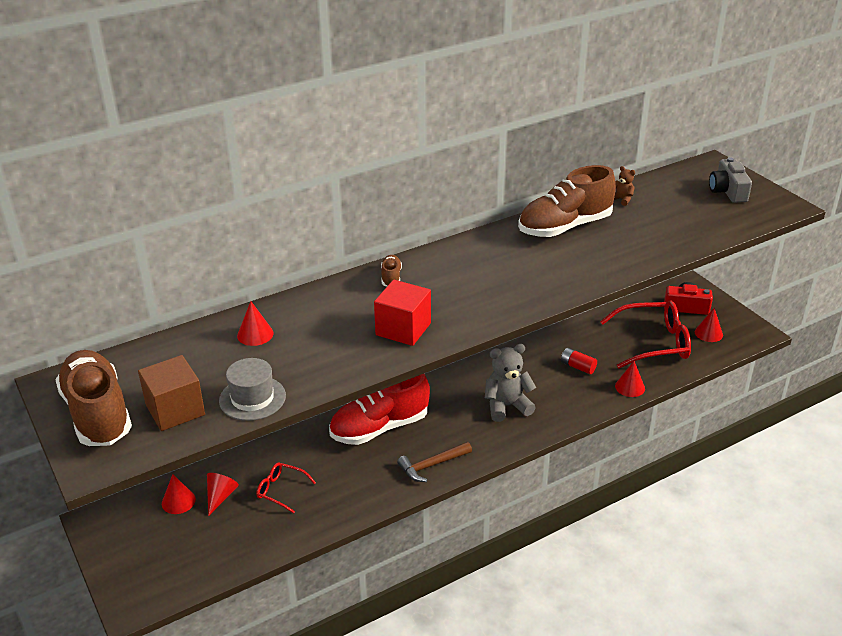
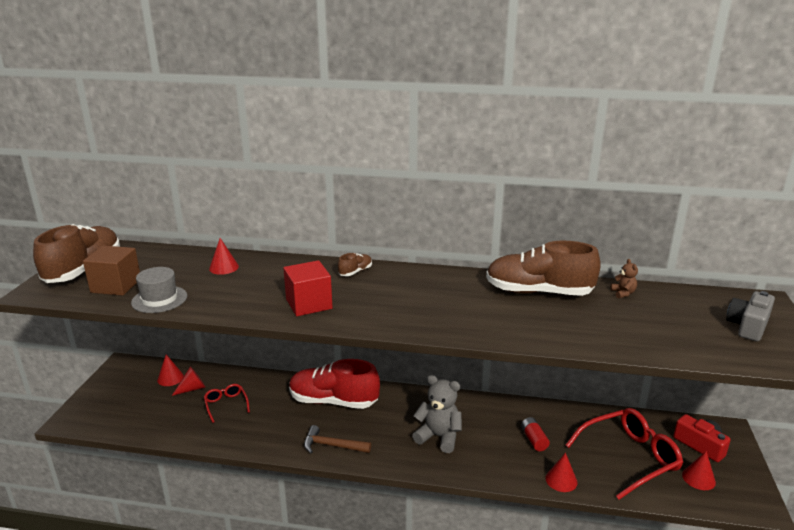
camera: 40 degrees right, 10 degrees down
(654, 343) = (629, 458): red glasses -> red glasses turned 60 degrees counterclockwise

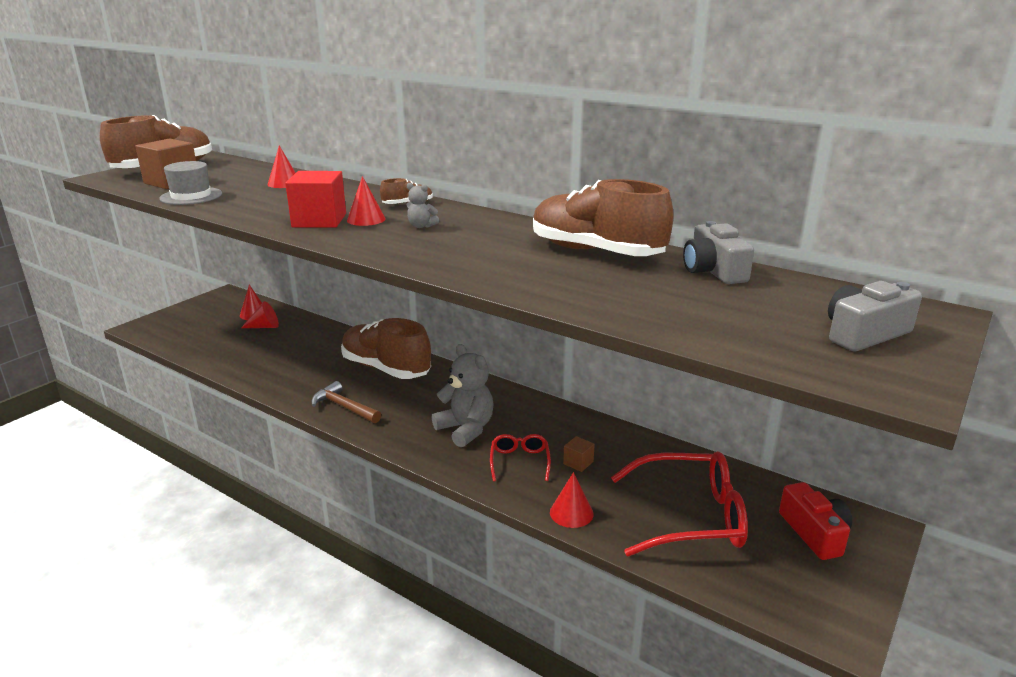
camera: 25 degrees right, 0 degrees up
(226, 405) = (280, 347): red glasses -> red glasses (519, 461)
(333, 401) = (386, 369): red shoe -> brown shoe
(394, 293) = (421, 226): none -> grey teddy bear
(534, 440) = (578, 462): red battery -> brown cube
(623, 293) = (713, 271): brown teddy bear -> grey camera
(698, 478) = (772, 569): red cone -> red cone (366, 219)

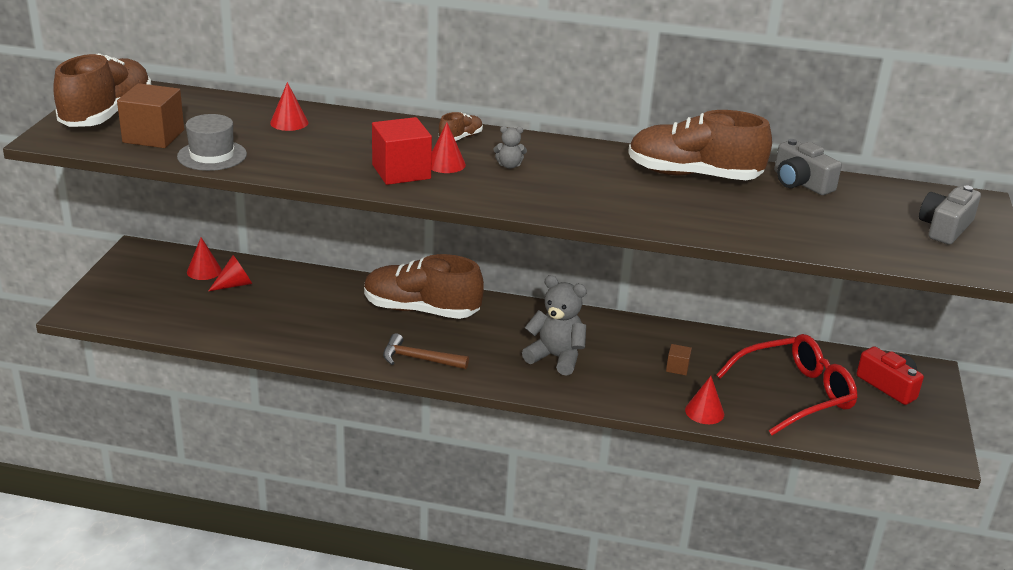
camera: 25 degrees left, 5 degrees up
(519, 461) = (628, 377): red glasses -> none

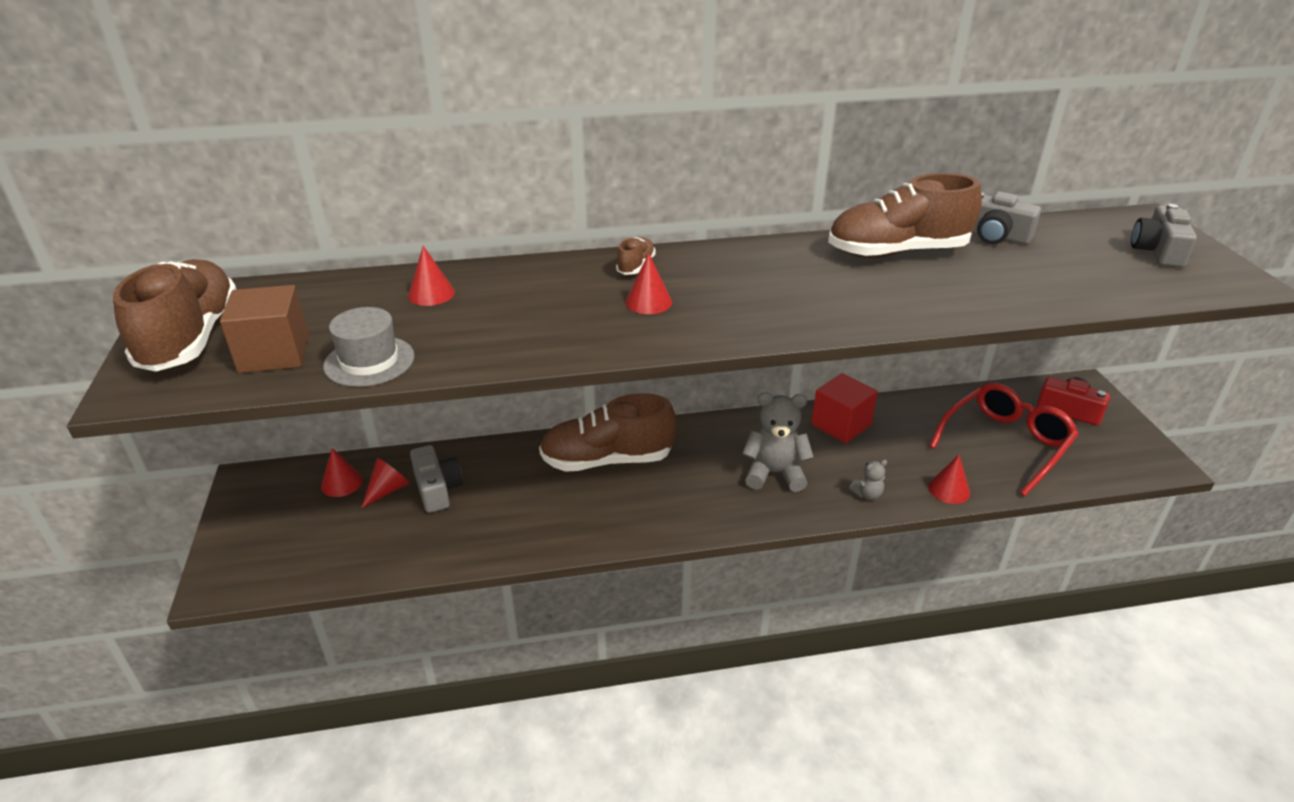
camera: 20 degrees left, 5 degrees up
(272, 294) = (437, 489): none -> grey camera
(401, 172) = (609, 324): red cube -> red cube (841, 424)
(419, 359) = (644, 520): brown hammer -> none
(509, 165) = (715, 286): grey teddy bear -> grey teddy bear (867, 494)
(677, 368) = (889, 449): brown cube -> none

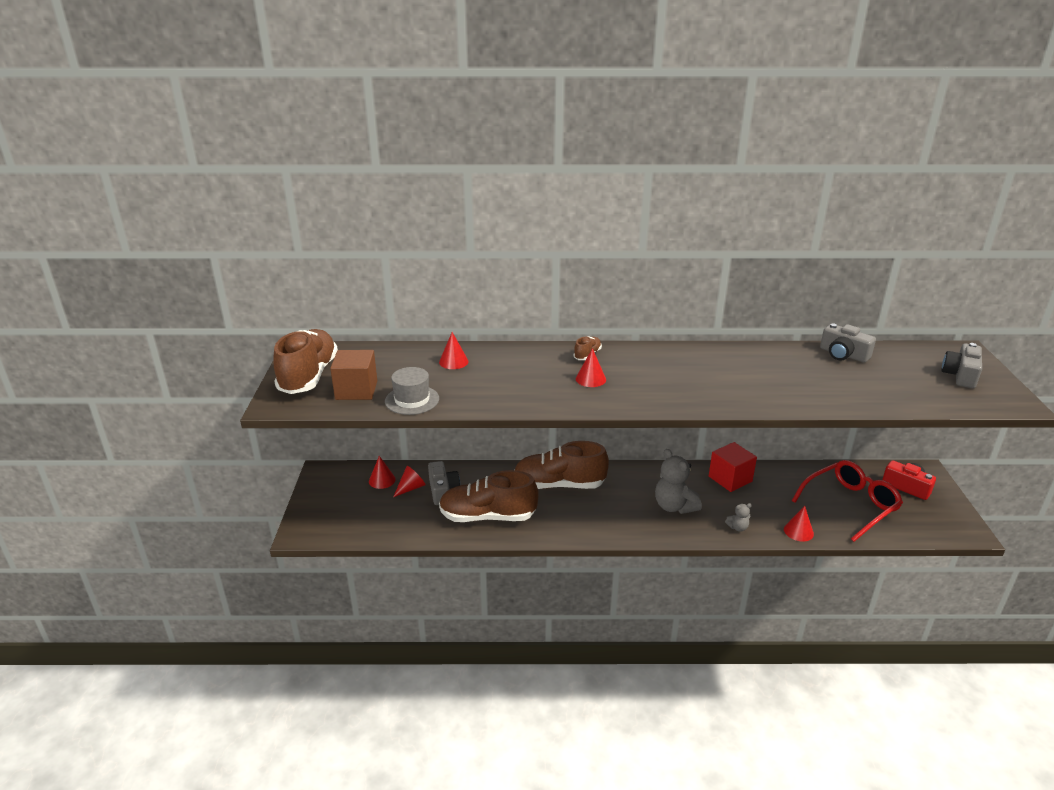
camera: 10 degrees right, 5 degrees down
(774, 473) = (674, 506): grey teddy bear -> grey teddy bear turned 135 degrees counterclockwise
(897, 252) = (768, 360): brown shoe -> brown shoe (488, 516)

